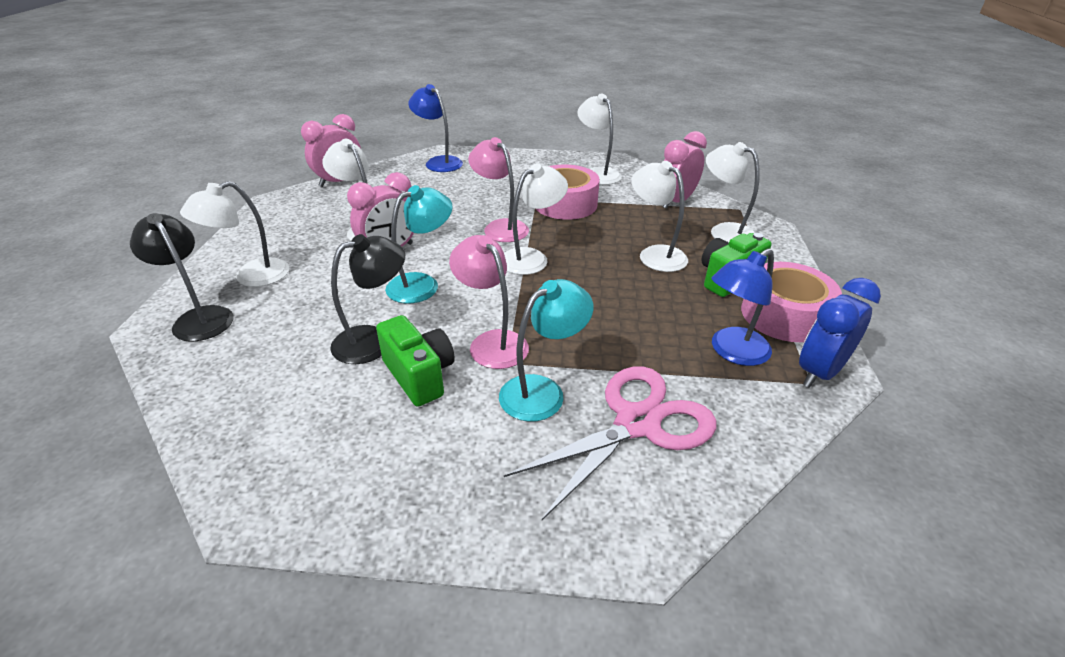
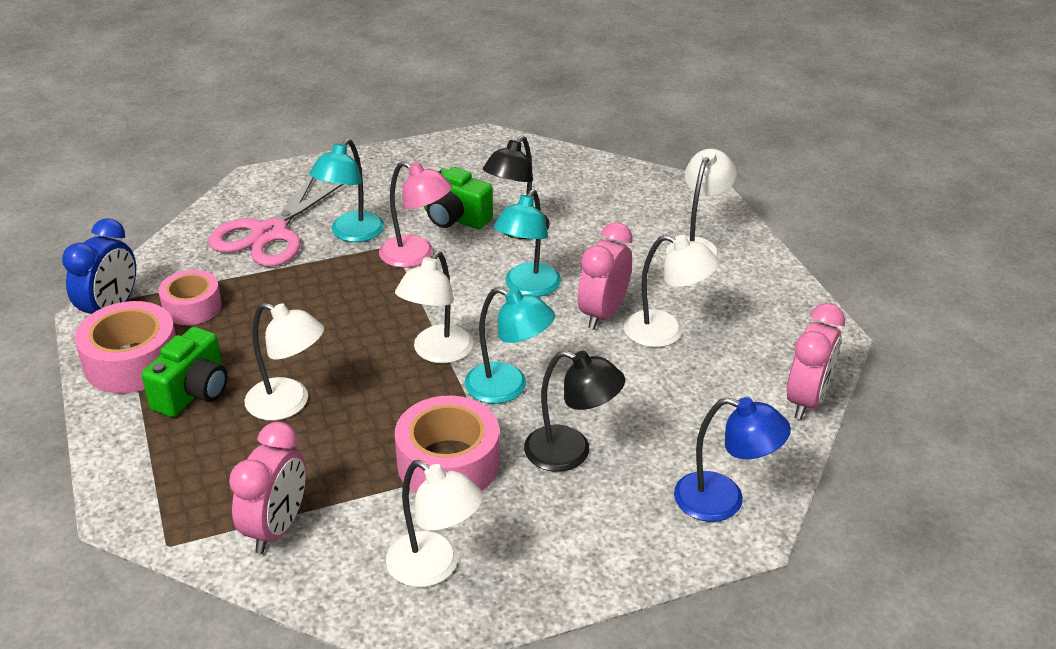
camera: 155 degrees right, 0 degrees up
(199, 318) = (681, 206): black lamp -> black lamp (570, 453)
(500, 227) = (508, 387): pink lamp -> turquoise lamp
(724, 231) = (195, 478): white lamp -> none
(732, 352) = (192, 307): blue lamp -> pink tape

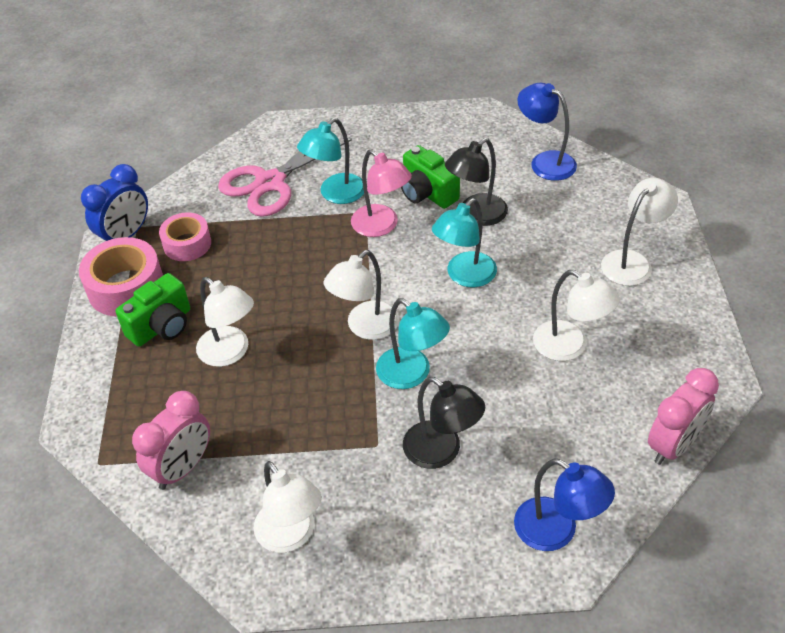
camera: 20 degrees right, 10 degrees up
(448, 463) = (337, 438): pink tape -> none
(569, 173) = (545, 162): none -> blue lamp
(603, 313) = (520, 316): pink clock -> none

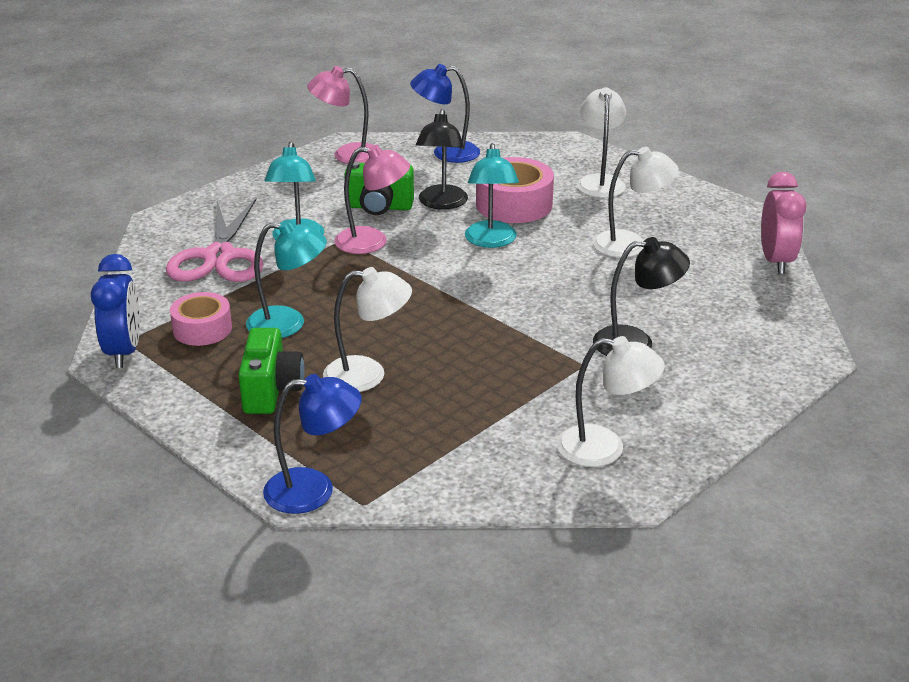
camera: 45 degrees left, 15 degrees down
(126, 287) = (187, 384): pink tape -> pink tape (514, 204)
(183, 468) = (448, 463): pink clock -> none
(365, 327) = (460, 305): white lamp -> none
(412, 375) = (543, 313): turquoise lamp -> turquoise lamp (288, 323)
(468, 126) = (346, 155): none -> pink lamp
(557, 531) = (777, 341): blue lamp -> blue lamp (314, 490)

